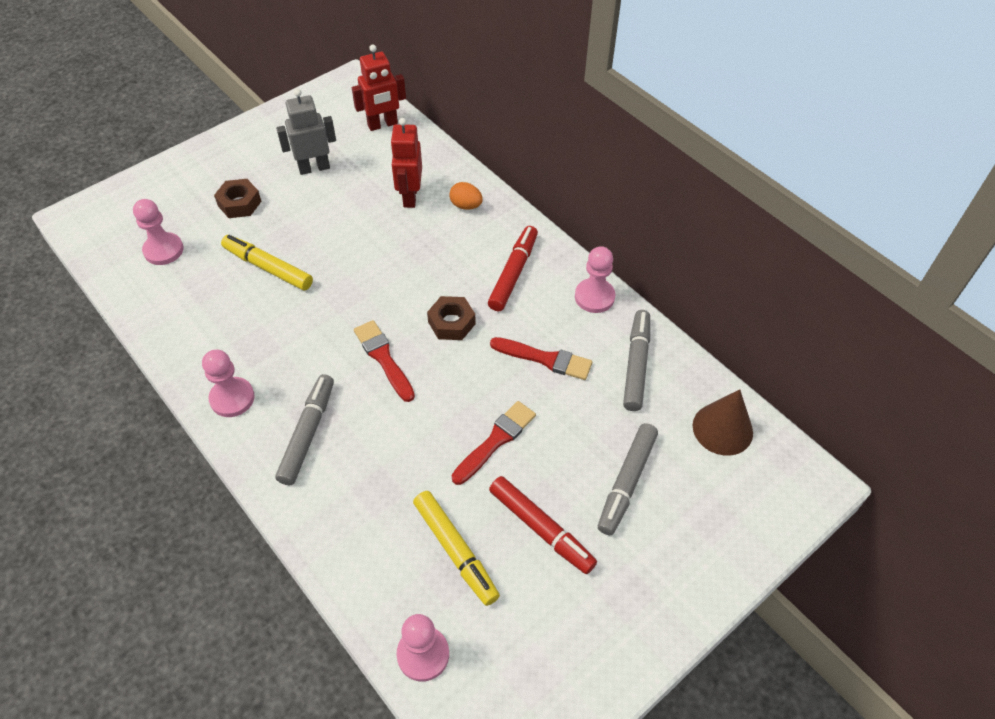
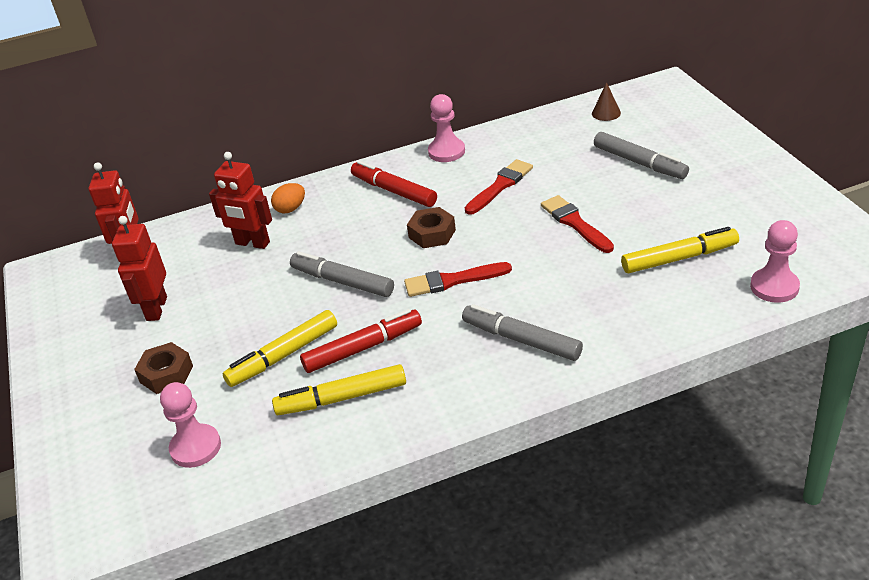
camera: 65 degrees left, 15 degrees down
(222, 322) = (342, 398): none -> yellow marker
(232, 398) = (452, 394): pink pawn -> none
(314, 168) = (156, 309): grey robot -> red robot
(541, 528) = (670, 210): red marker -> red marker (363, 348)
(636, 364) = (528, 142): grey marker -> grey marker (342, 281)
(722, 429) = (606, 113): brown cone -> brown cone, size x0.59

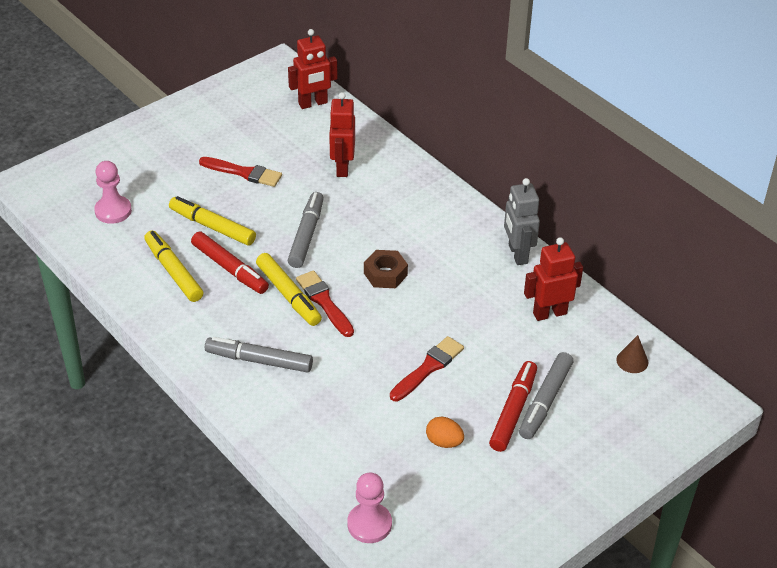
camera: 65 degrees right, 5 degrees up
(156, 309) = (249, 141): red robot -> red robot (549, 313)
(166, 374) = (180, 172): brown nut -> none
(290, 209) = (396, 176): orange egg -> orange egg (444, 442)
(394, 191) = (442, 234): red marker -> red marker (513, 411)
(446, 152) = (517, 254): pink pawn -> grey robot
(500, 186) = (472, 304): red brush -> red brush (244, 173)
(521, 340) = (259, 360): grey marker -> grey marker turned 90 degrees counterclockwise
(679, 258) = (394, 450): yellow marker -> yellow marker (288, 295)

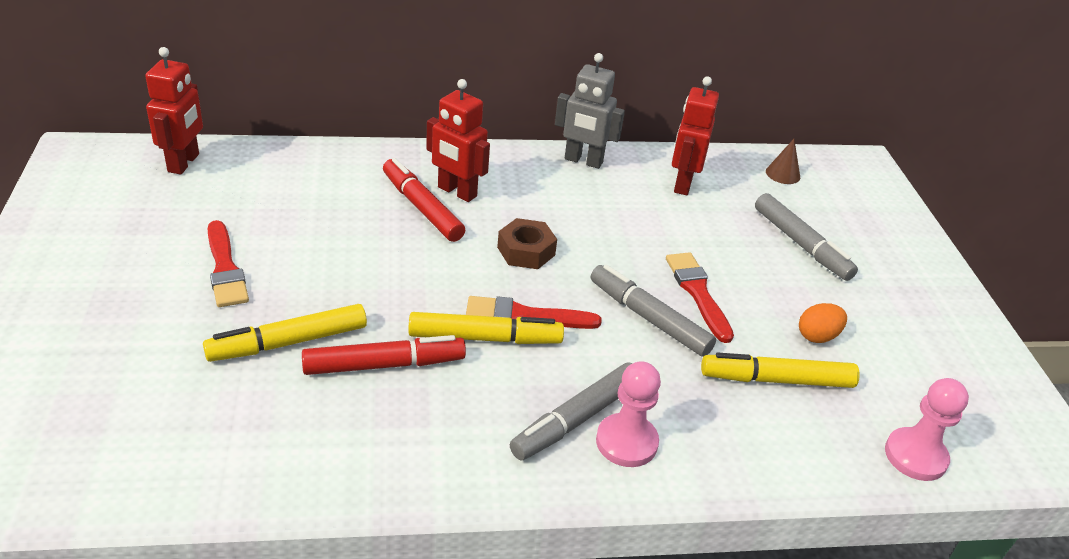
camera: 60 degrees left, 5 degrees down
(113, 211) = (130, 424): pink pawn -> pink pawn (626, 442)
(173, 271) = (330, 420): yellow marker -> yellow marker (777, 380)
(244, 173) = (225, 268): red brush -> red brush turned 105 degrees clockwise
(306, 235) = (398, 275): grey marker -> grey marker (649, 318)
(342, 167) = (319, 196): red robot -> red robot (456, 192)
(513, 411) = (802, 270): red marker -> red marker (422, 208)

